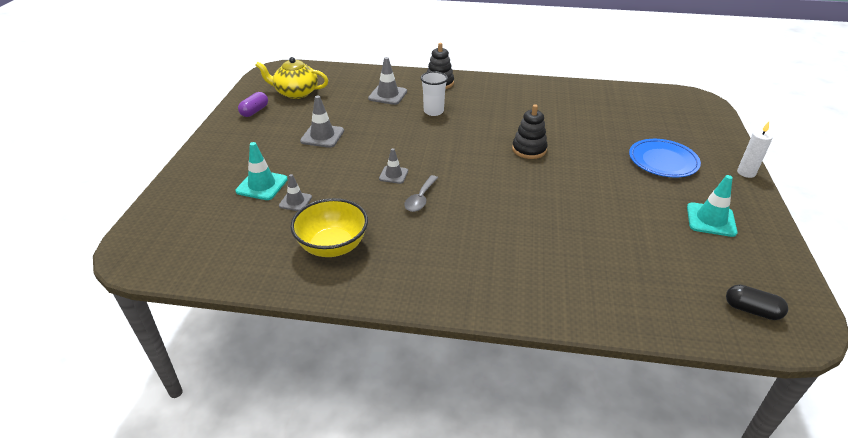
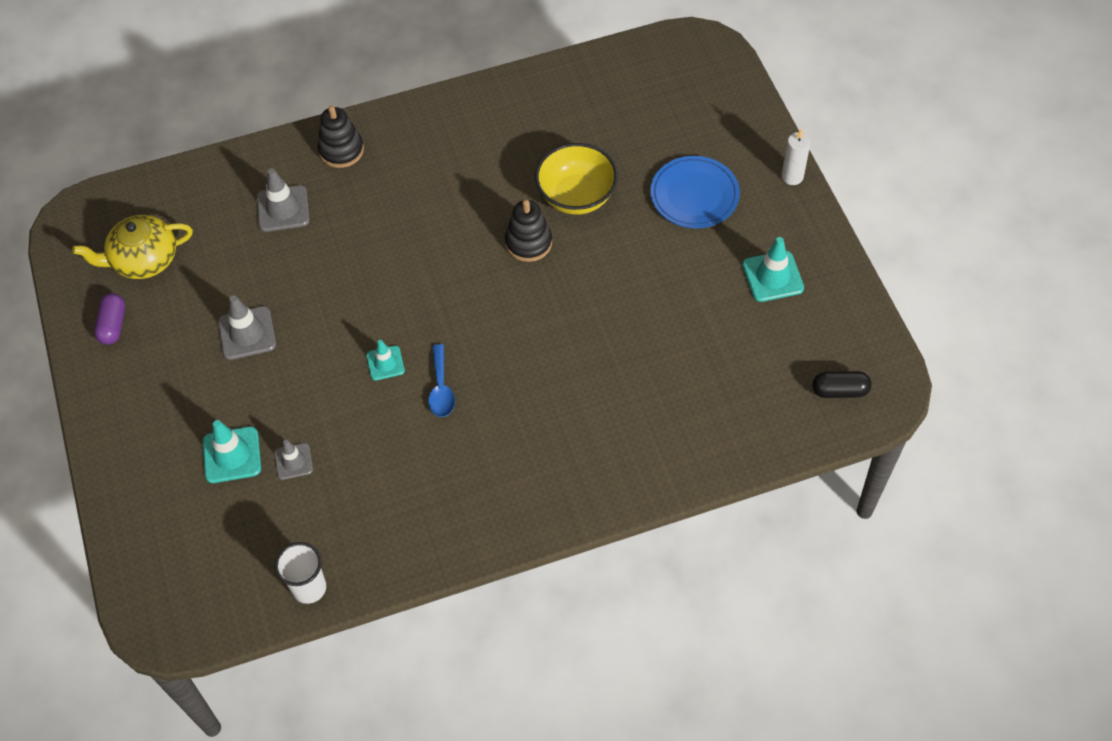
camera: 25 degrees left, 20 degrees up
(332, 246) = (383, 506): yellow bowl -> yellow bowl (576, 196)
(393, 175) = (385, 363): grey traffic cone -> turquoise traffic cone
(420, 199) = (441, 389): grey spoon -> blue spoon
(433, 111) = (368, 218): white cup -> white cup (309, 588)

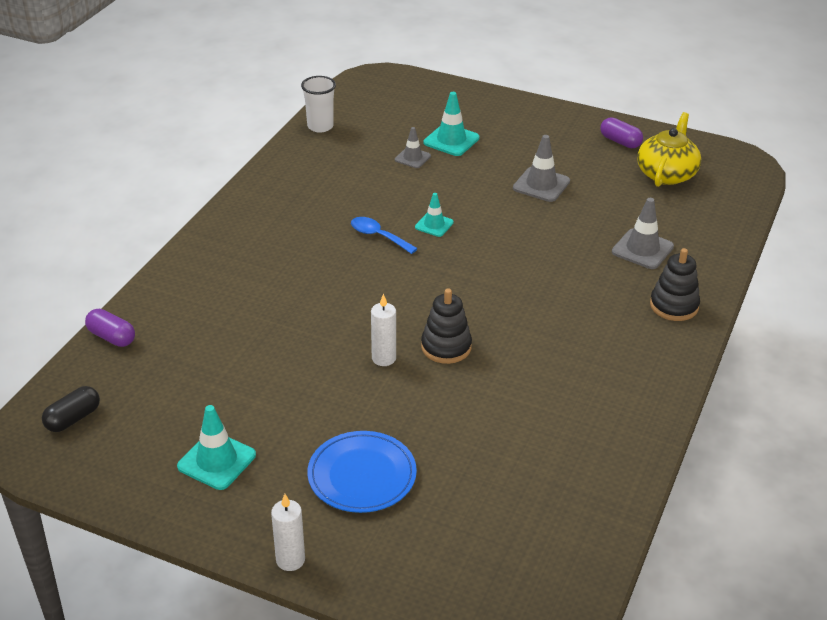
camera: 130 degrees right, 20 degrees down
(576, 196) = (457, 402): yellow bowl -> none
(580, 268) = (384, 358): none -> white candle
(749, 452) = (112, 337): none -> purple capsule

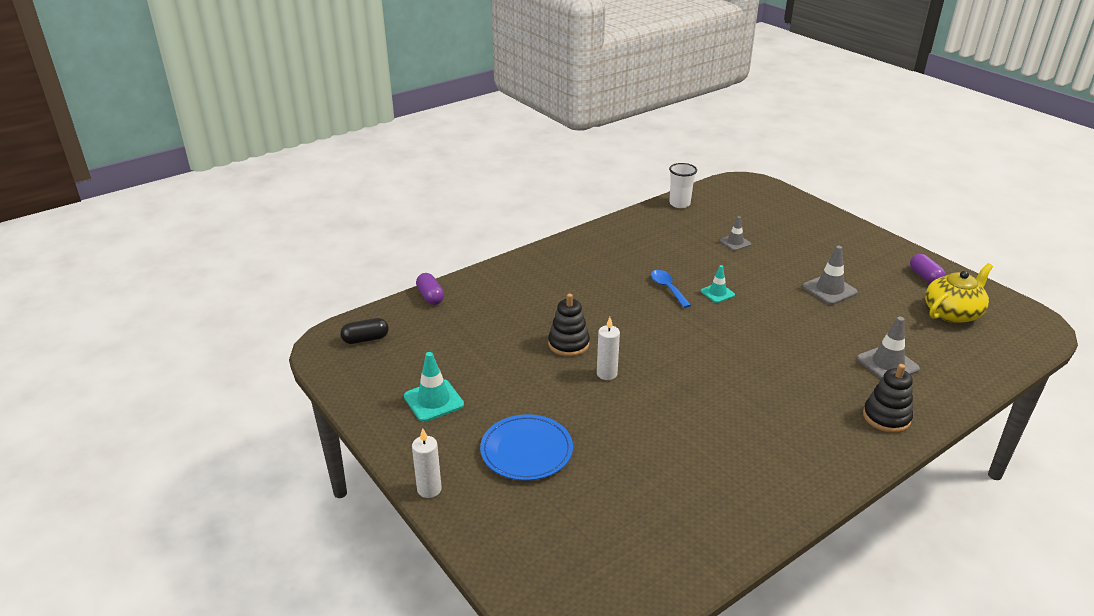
camera: 30 degrees right, 5 degrees down
(446, 347) = (661, 382): black stacking toy -> black stacking toy (568, 344)
(451, 140) = (776, 238): turquoise traffic cone -> none

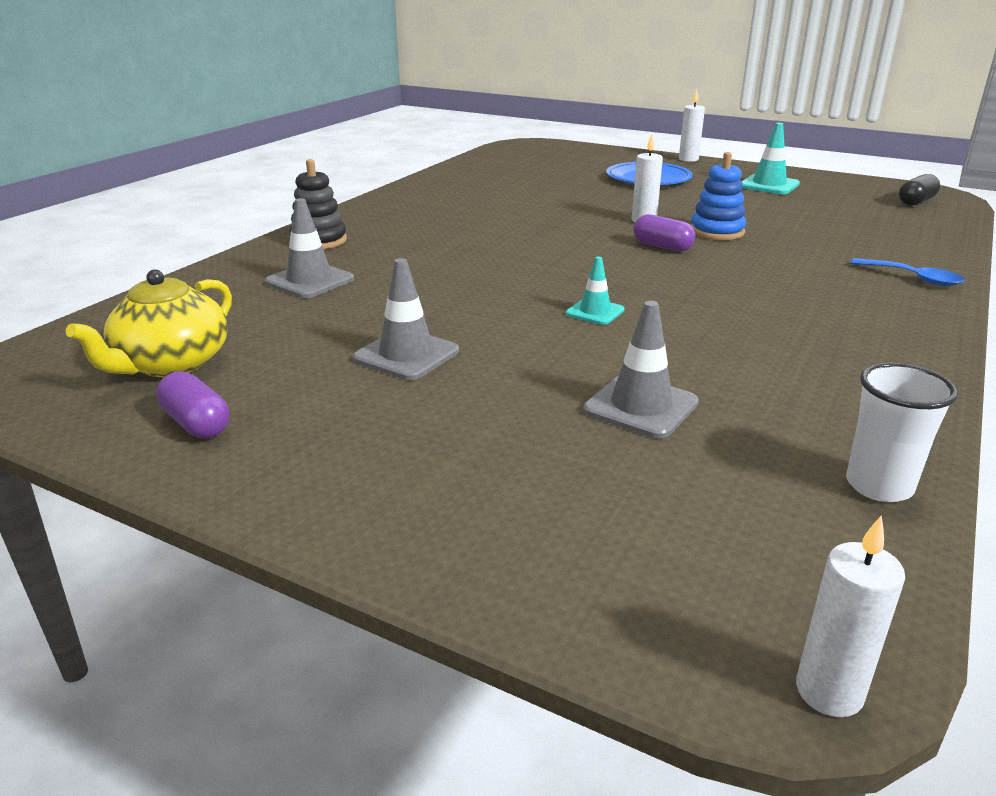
camera: 155 degrees right, 5 degrees down
(430, 296) = (945, 238): purple capsule -> purple capsule (662, 246)
(568, 344) = (717, 231): black stacking toy -> blue stacking toy
(667, 288) = (676, 303): blue spoon -> blue spoon (913, 278)
(735, 242) = (641, 406): grey traffic cone -> grey traffic cone, size x1.57
(745, 178) = (829, 692): none -> white candle

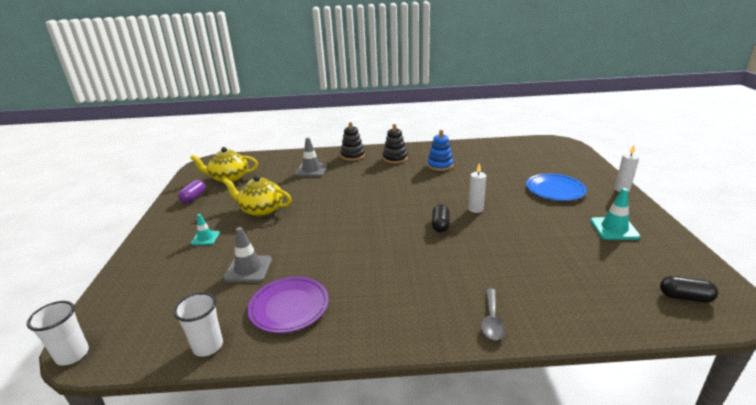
camera: 60 degrees right, 0 degrees up
(395, 219) = (395, 158): none -> black stacking toy
(406, 355) = (261, 209): grey traffic cone -> yellow teapot
(595, 312) = (335, 232): turquoise traffic cone -> turquoise traffic cone (205, 238)
(662, 246) = (440, 225): purple capsule -> black capsule
(717, 231) = (487, 234): blue stacking toy -> blue stacking toy (440, 165)
(800, 390) = (289, 307): none -> purple plate
(829, 692) = (72, 355): white candle -> white cup
(913, 278) = (492, 320): blue spoon -> grey spoon

